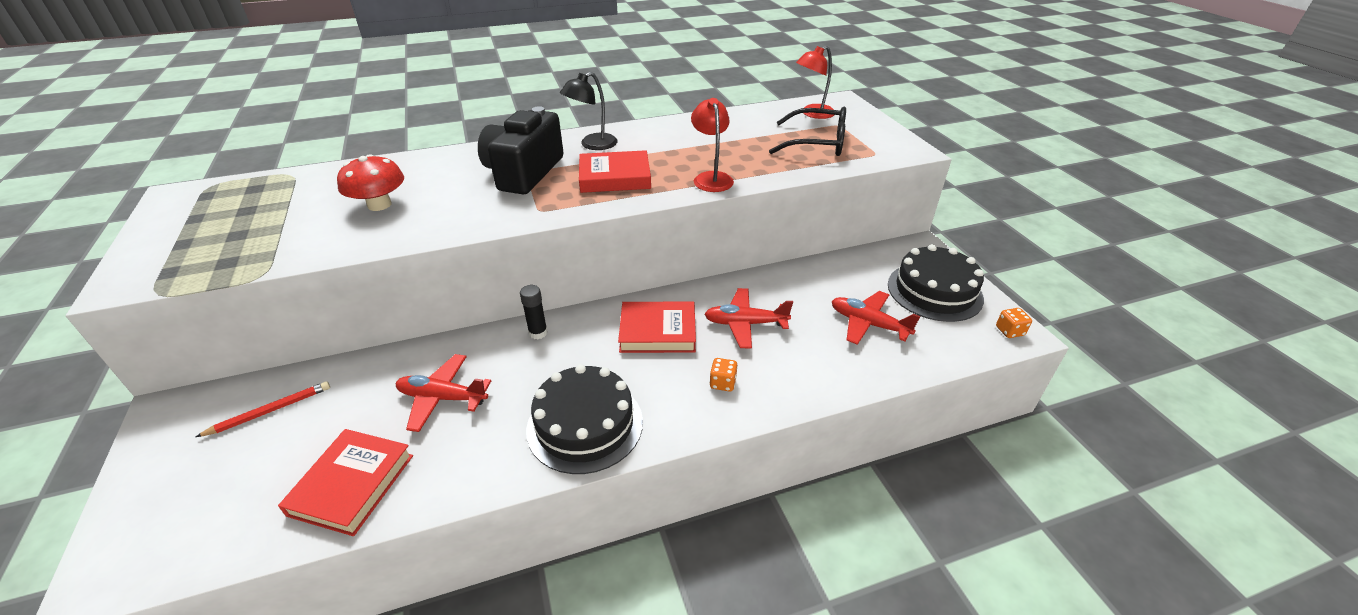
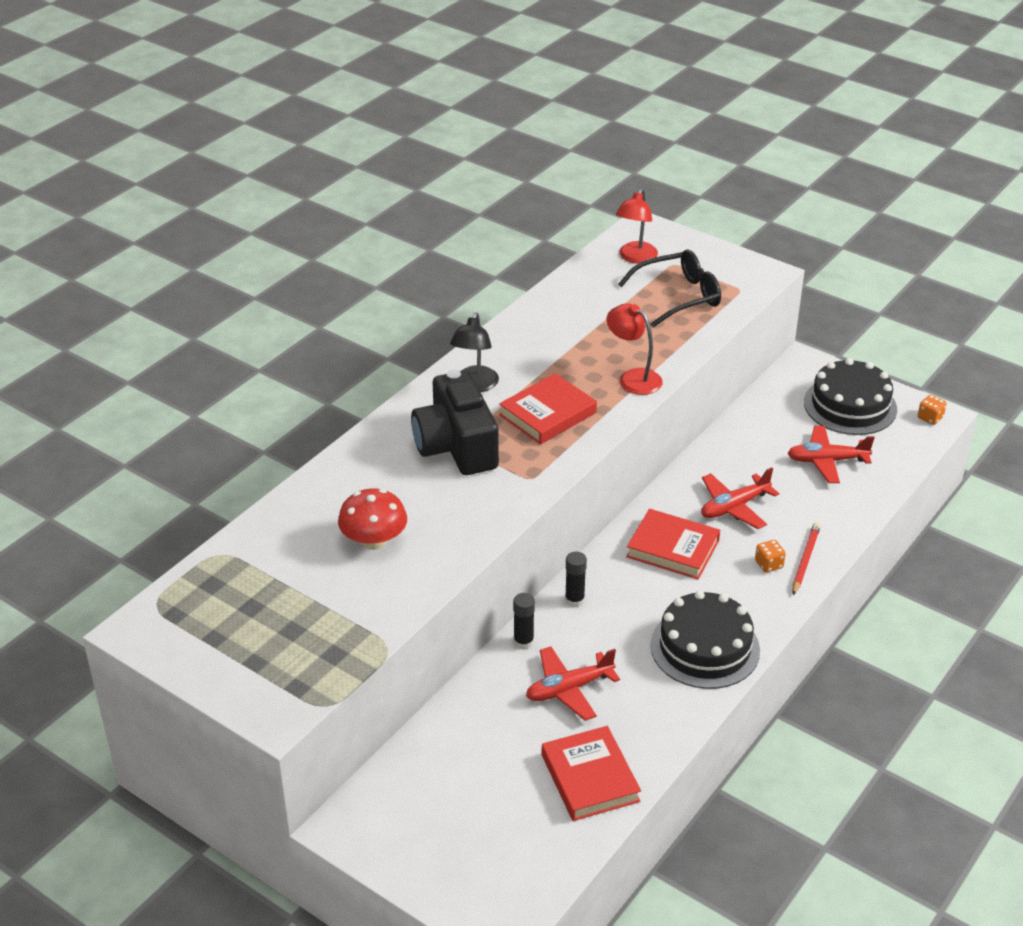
camera: 35 degrees left, 0 degrees up
(270, 411) = (439, 775): red pencil -> red pencil (805, 560)
(463, 344) = (523, 642): none -> black glue stick
(658, 331) = (672, 549): red book -> red book turned 60 degrees clockwise

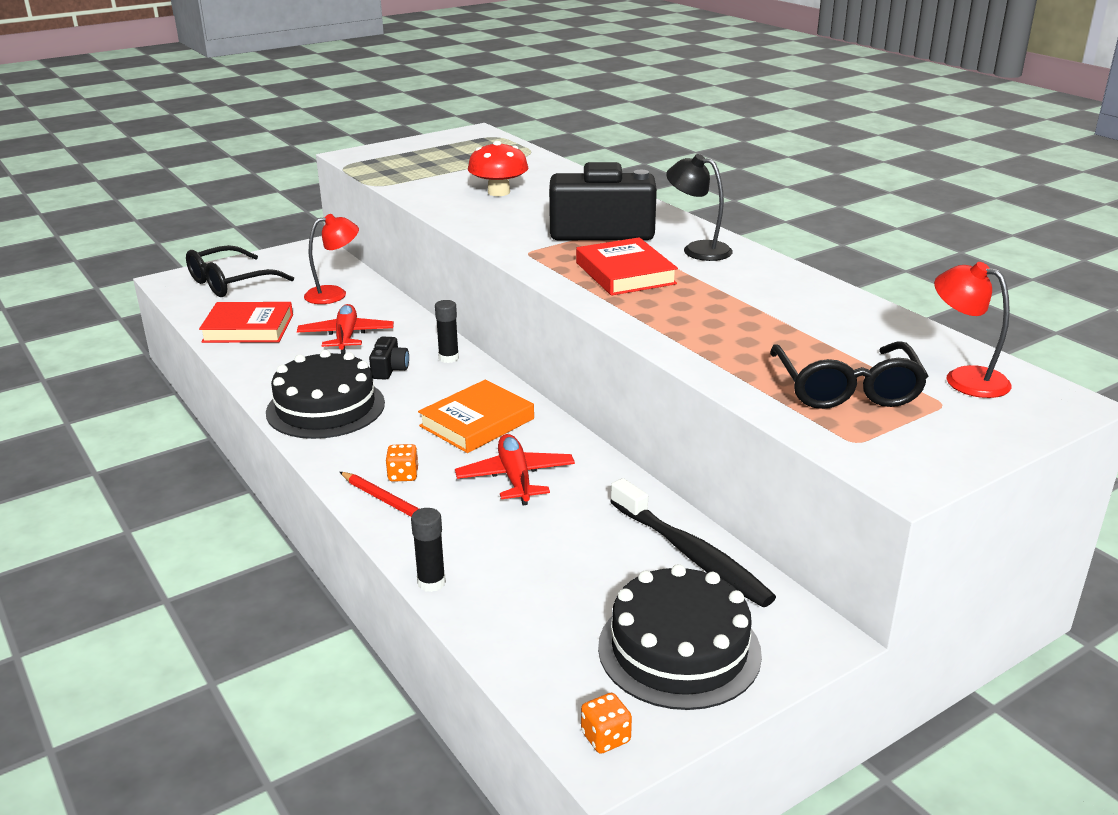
camera: 110 degrees right, 10 degrees down
(483, 858) = (230, 283): none -> black glasses
(523, 642) = (419, 328): black glue stick -> black glue stick (431, 582)
(616, 632) = (389, 369): none -> black camera
(633, 378) = (665, 325): red lamp -> red lamp (334, 294)
(672, 549) = (477, 422): red book -> orange book
(764, 414) = (691, 554): none -> black toothbrush
(827, 461) = (558, 580): red plane -> none

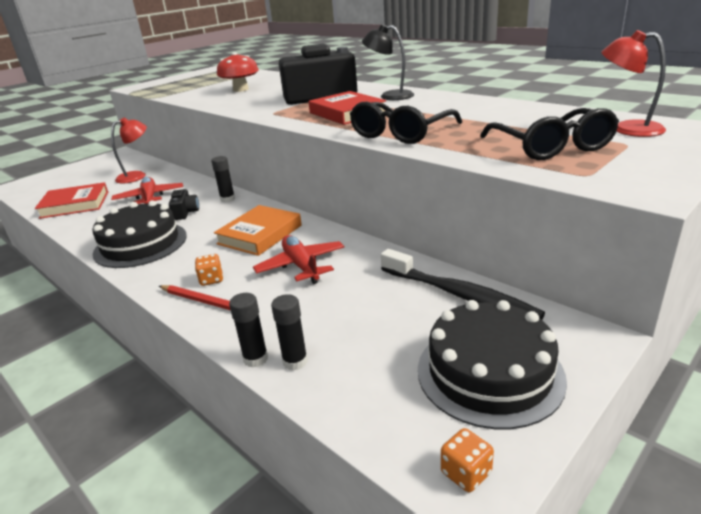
camera: 10 degrees left, 0 degrees up
(230, 283) = (60, 181): black glasses -> black glasses (400, 133)
(473, 594) = (295, 361): none -> black glue stick

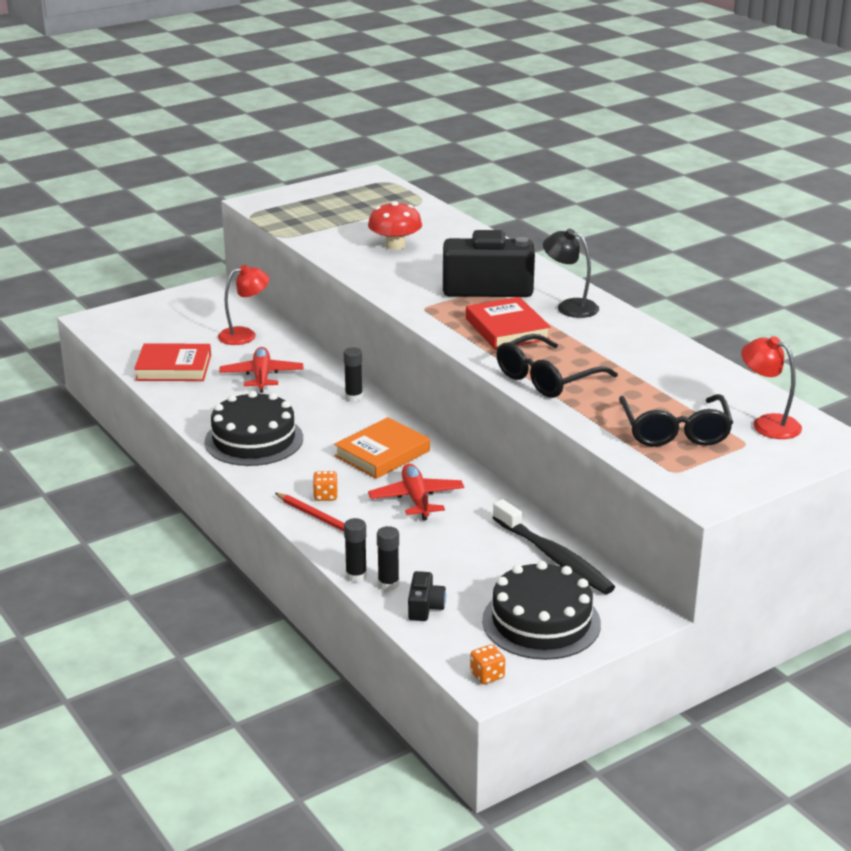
camera: 10 degrees right, 0 degrees up
(185, 212) = (303, 407): black camera -> black camera (425, 607)

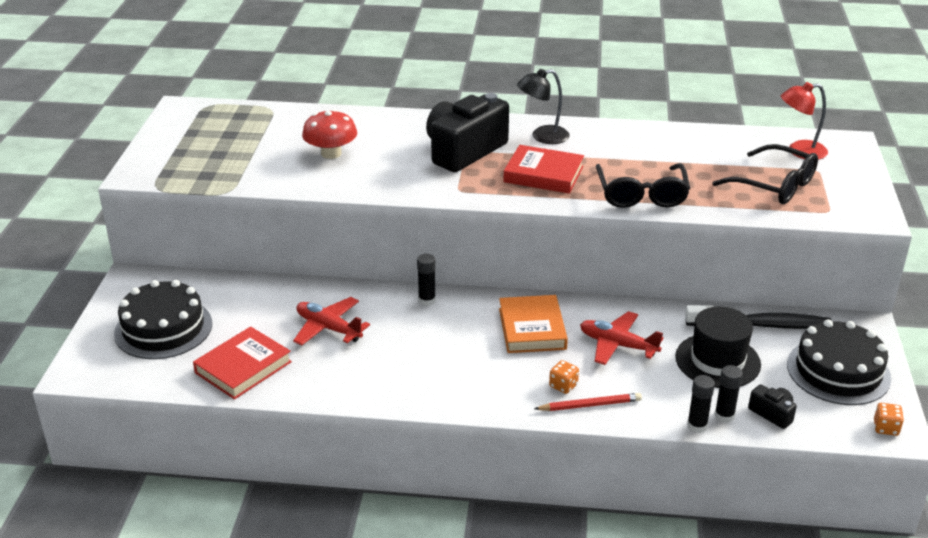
camera: 50 degrees left, 5 degrees up
(245, 335) = (243, 304): red lamp -> none
(254, 440) = (429, 381): black cake -> black cake (163, 328)
(464, 554) = (717, 361): none -> black hat

